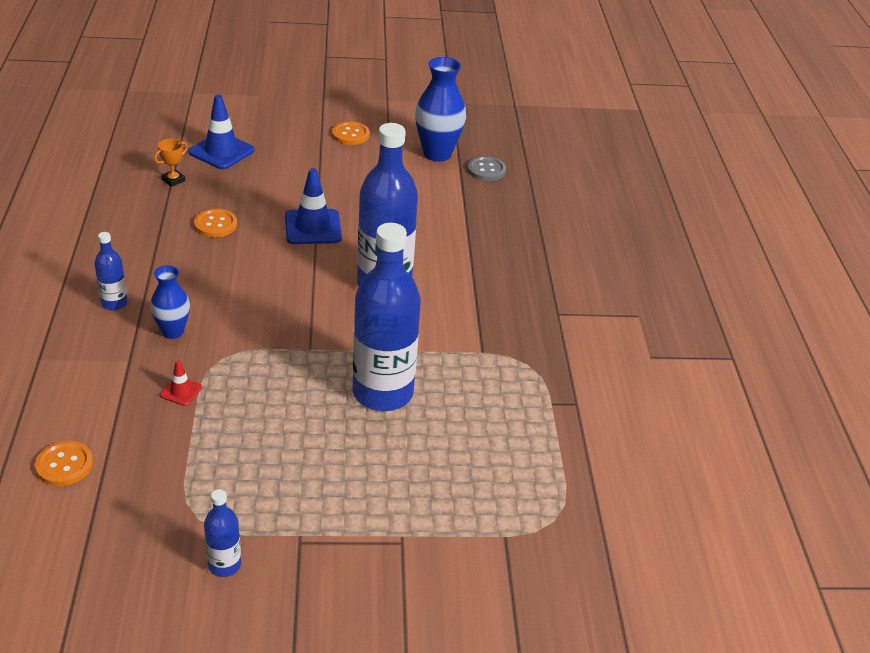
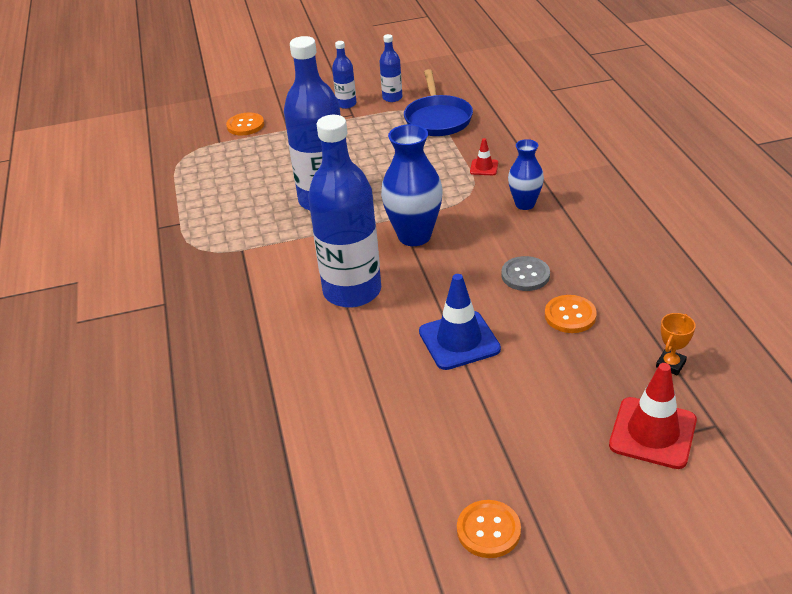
camera: 175 degrees right, 0 degrees up
(64, 465) = (527, 115): orange button -> orange button (245, 125)
(114, 303) = (595, 214): blue bottle -> blue bottle (346, 104)
(185, 494) = (437, 119): none -> blue pan
(221, 151) = (652, 433): blue traffic cone -> red traffic cone
(437, 154) = (336, 524): blue vase -> blue vase (414, 236)
(486, 170) = (253, 508): grey button -> grey button (525, 275)

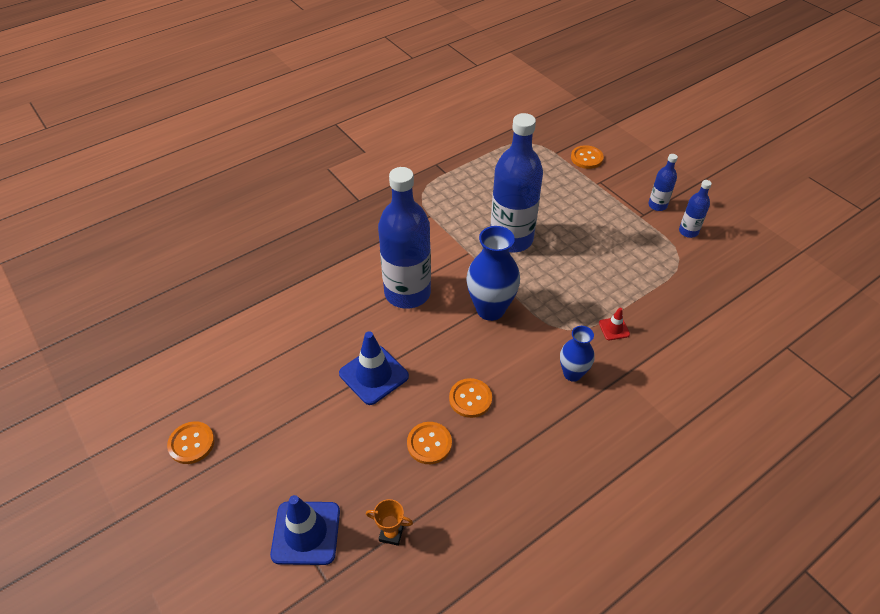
camera: 65 degrees right, 10 degrees up
(437, 119) = (673, 273): blue pan -> none
(525, 275) = (470, 399): grey button -> orange button
(652, 433) = (306, 533): red traffic cone -> blue traffic cone

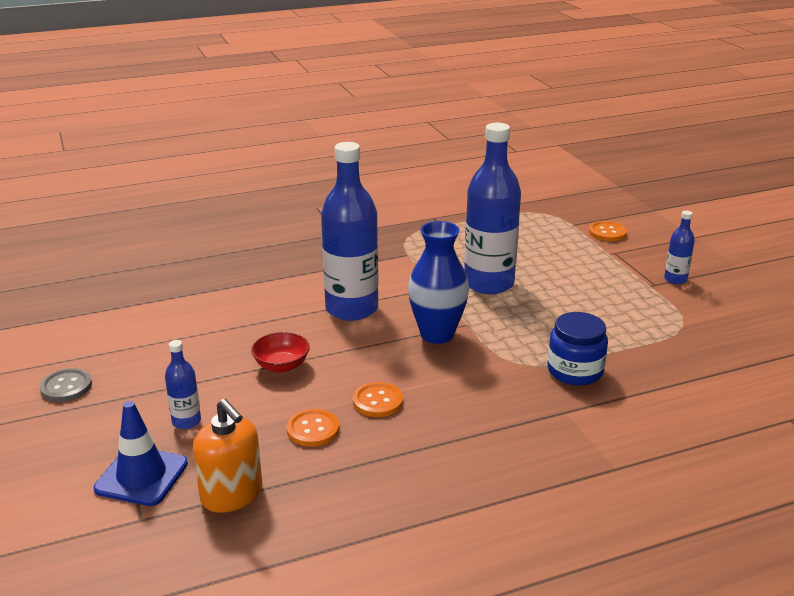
camera: 15 degrees right, 20 degrees down
(191, 443) = (66, 387): orange button -> grey button
(374, 375) = (281, 366): blue traffic cone -> red bowl
(391, 534) = (232, 494): orange trophy -> orange soap dispenser
(572, 373) = (506, 400): blue vase -> none
(614, 328) = (575, 371): red traffic cone -> blue jar
(688, 231) = (704, 305): blue bottle -> blue bottle (186, 421)

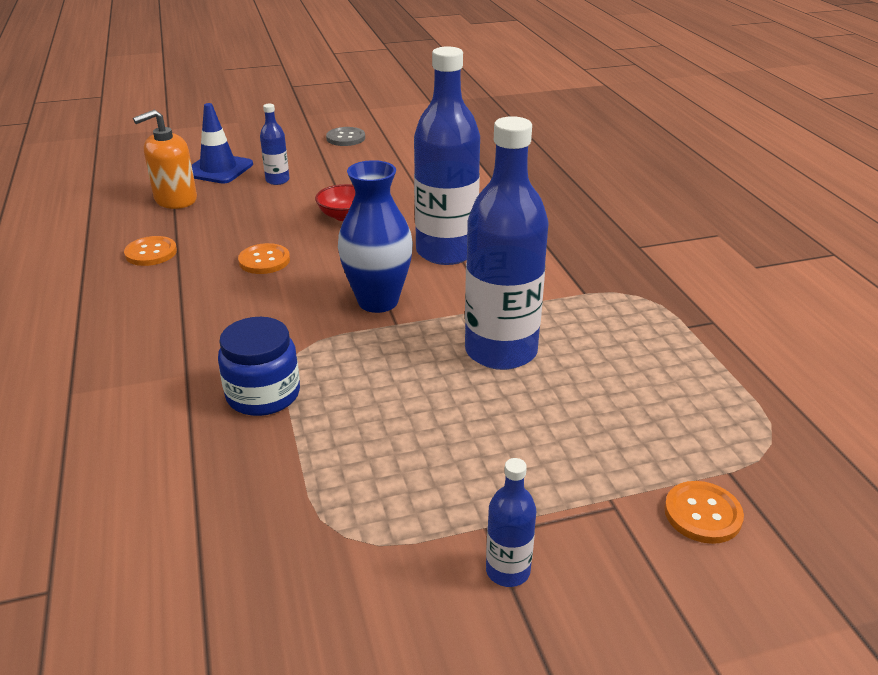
camera: 95 degrees right, 5 degrees up
(313, 429) = (238, 229): orange button -> orange button (151, 253)

